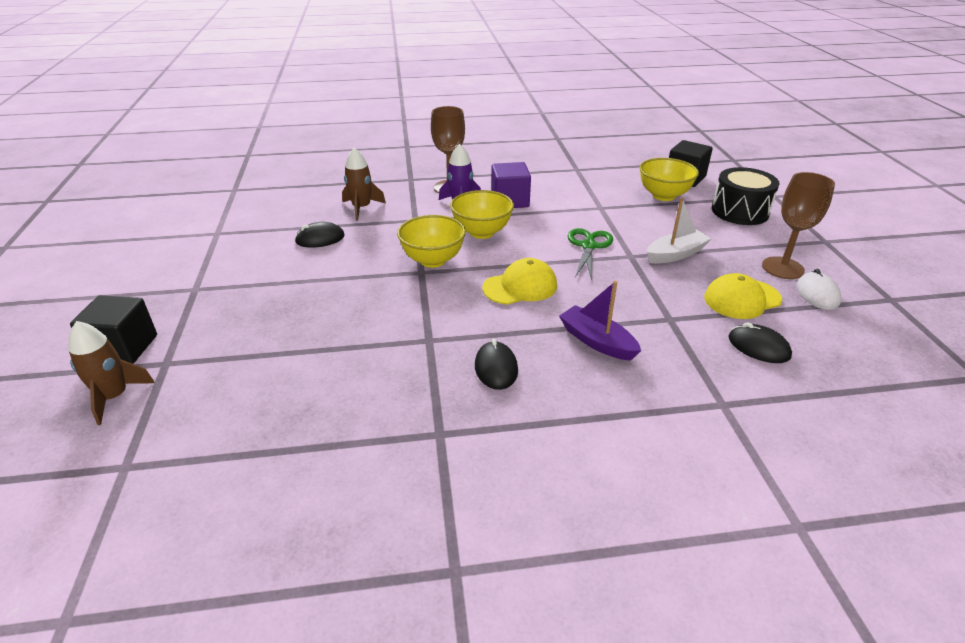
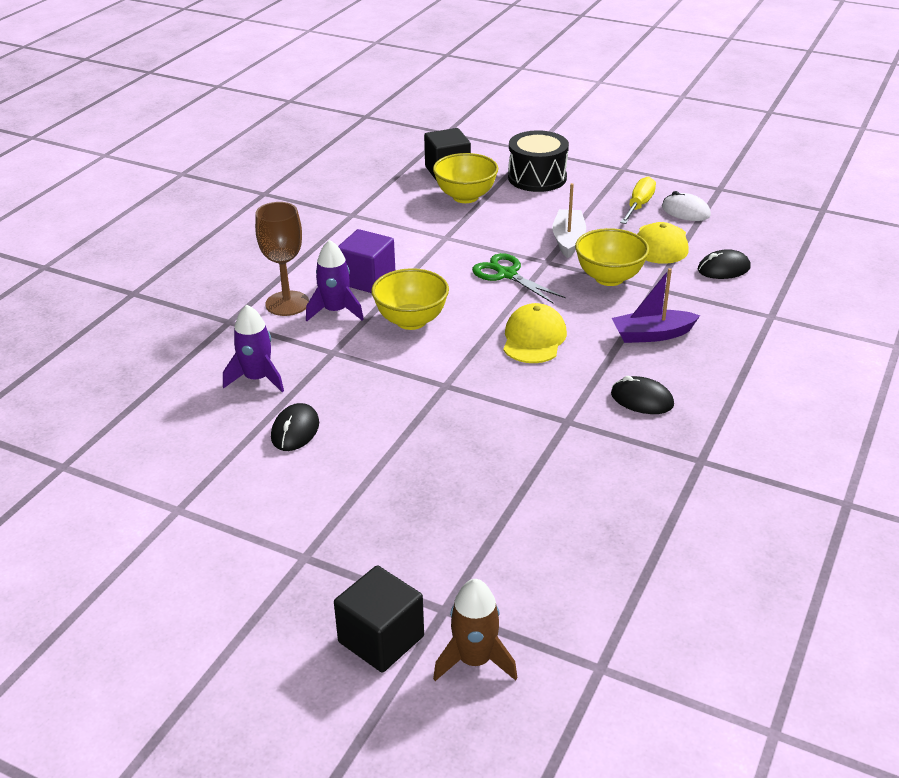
camera: 55 degrees left, 0 degrees up
(361, 208) = (257, 379): brown rocket -> purple rocket
(433, 260) = (431, 370): yellow bowl -> yellow bowl (609, 278)
(782, 268) = (639, 206): brown goblet -> yellow screwdriver

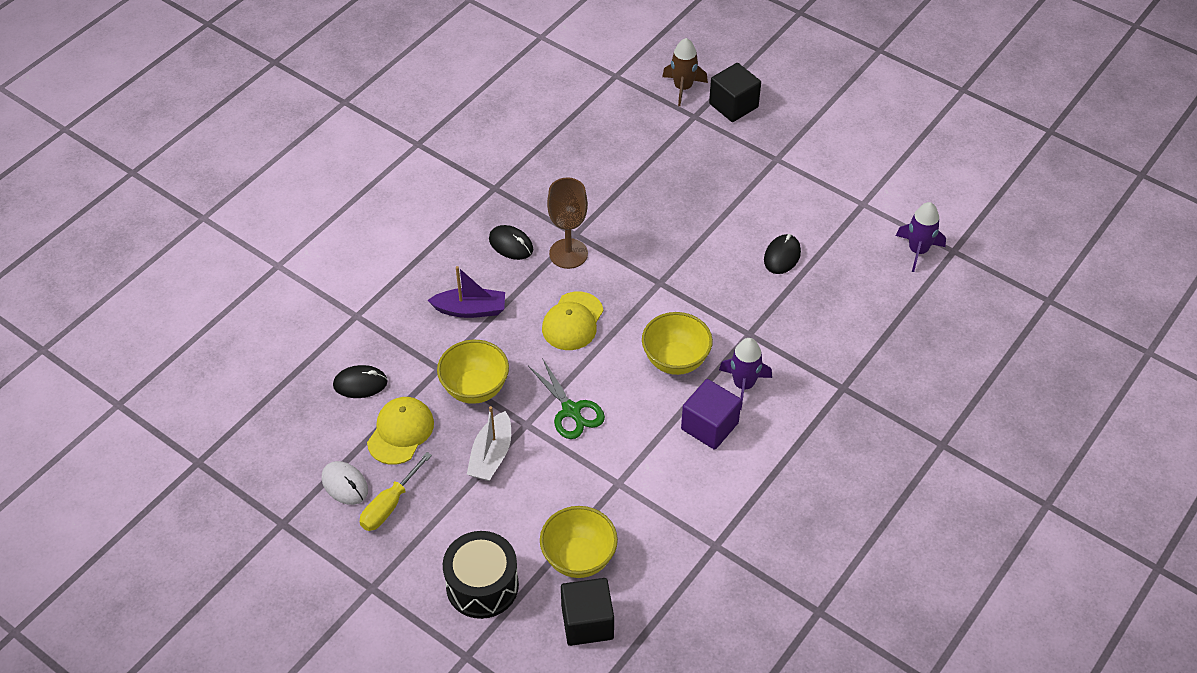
camera: 170 degrees left, 15 degrees up
(257, 379) = (813, 313): purple rocket -> purple rocket (918, 251)
(287, 303) = (789, 403): brown goblet -> brown goblet (568, 253)

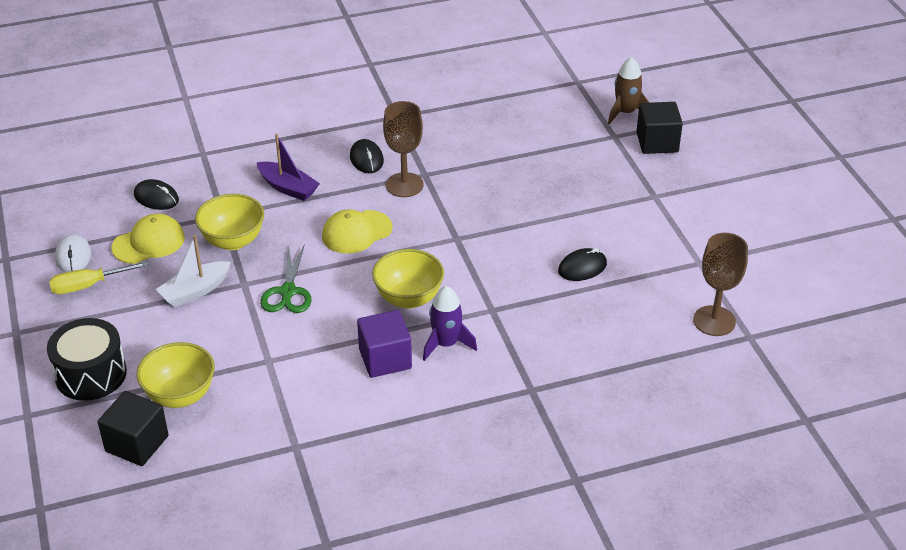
camera: 35 degrees right, 10 degrees down
(918, 251) = (714, 321): purple rocket -> brown goblet

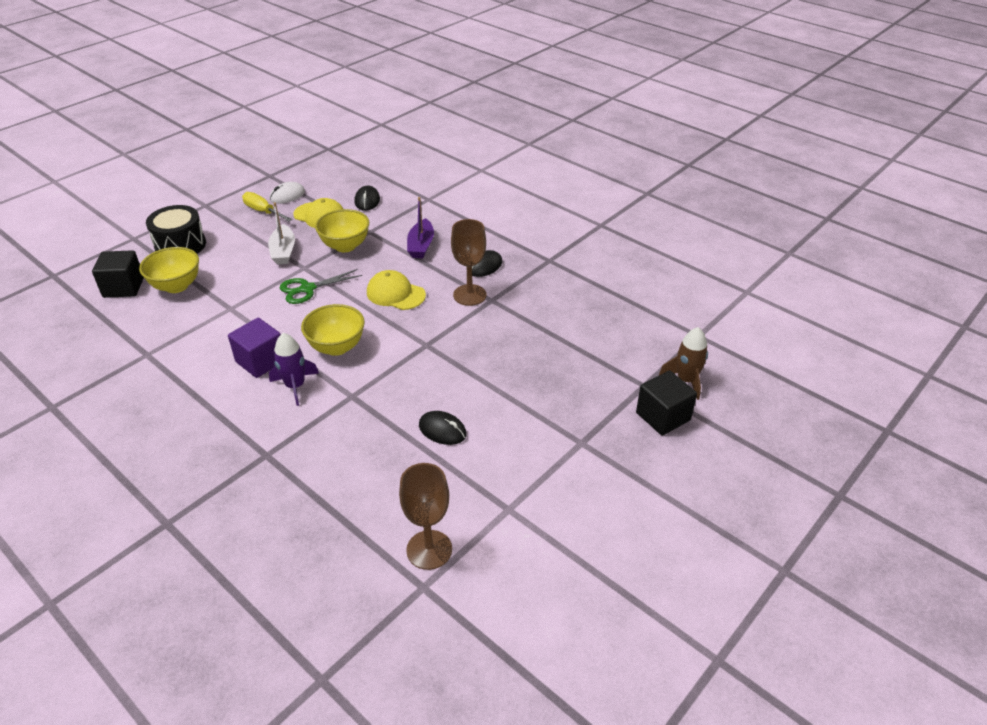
camera: 60 degrees right, 0 degrees up
(195, 291) = (283, 251): white boat -> white boat turned 120 degrees counterclockwise

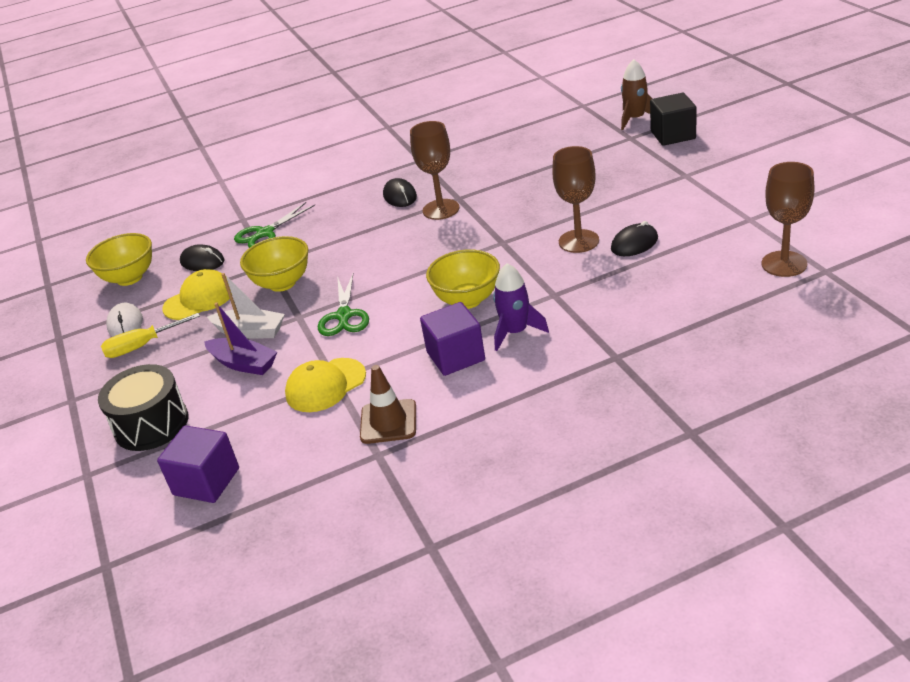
camera: 60 degrees left, 5 degrees down
(123, 287) = (206, 481): black cube -> purple cube
(176, 286) = (247, 428): yellow bowl -> yellow bowl (129, 278)
(182, 349) = (388, 422): none -> brown traffic cone
(395, 294) = (403, 255): yellow cap -> yellow cap (325, 385)
(410, 216) = (265, 233): none -> green scissors
(421, 245) = (329, 231): purple boat -> purple boat (243, 364)
(438, 392) = (578, 241): none -> brown goblet

